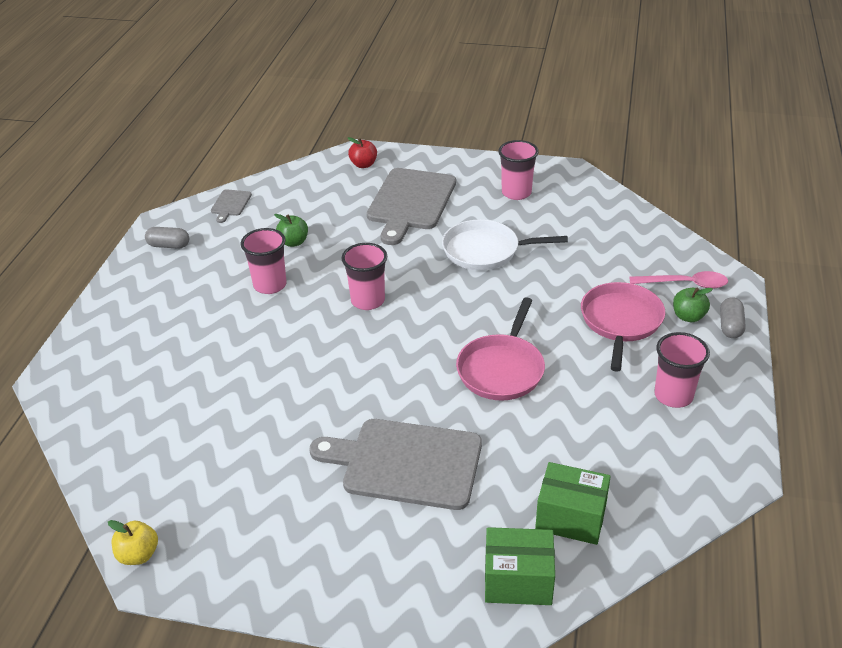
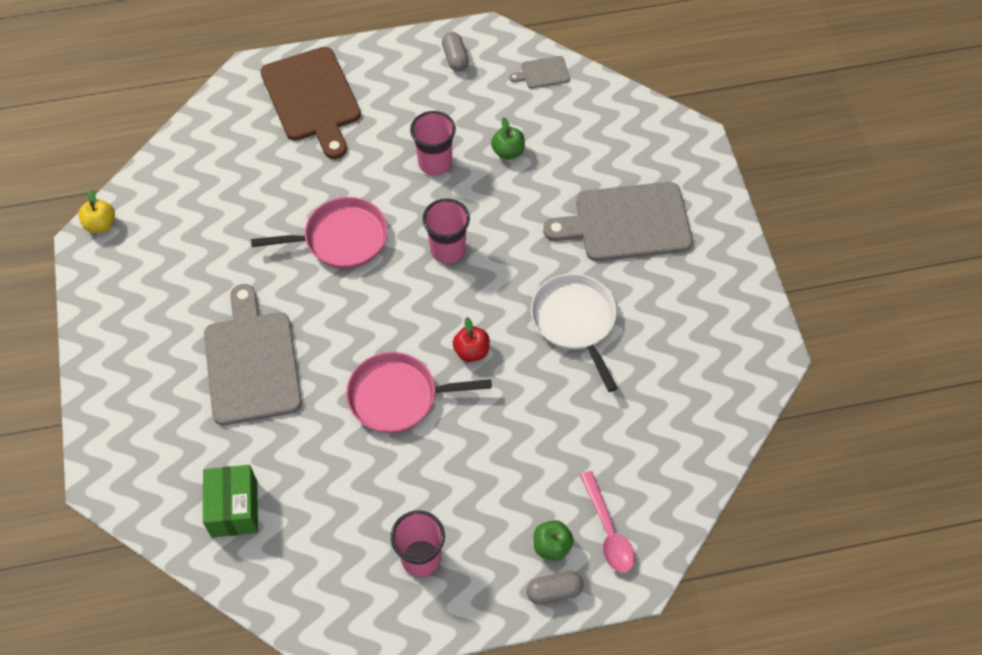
camera: 65 degrees right, 20 degrees up
(127, 343) = (312, 98): none -> brown cutting board
(363, 164) = (674, 153): red apple -> red apple (471, 351)
(516, 193) = (698, 315): pink cup -> none
(518, 580) = (156, 488): green box -> none
(621, 321) = (514, 482): pink pan -> pink pan (341, 238)

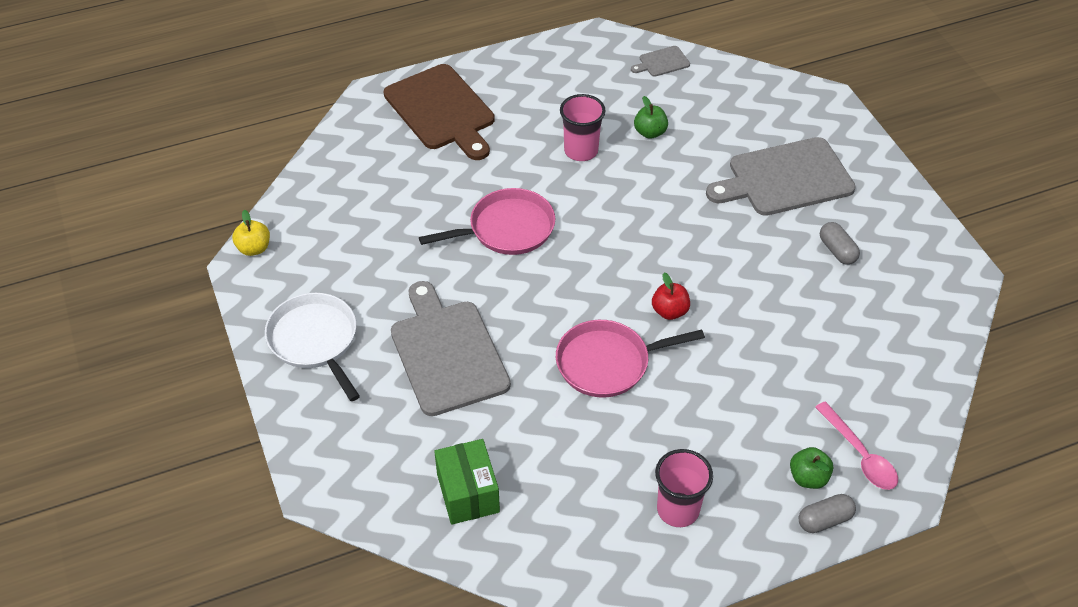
camera: 10 degrees left, 10 degrees down
(448, 250) = (617, 225): pink cup -> none
(455, 58) = (573, 60): grey capsule -> grey capsule (837, 251)
(575, 321) = (763, 270): white pan -> white pan (315, 340)

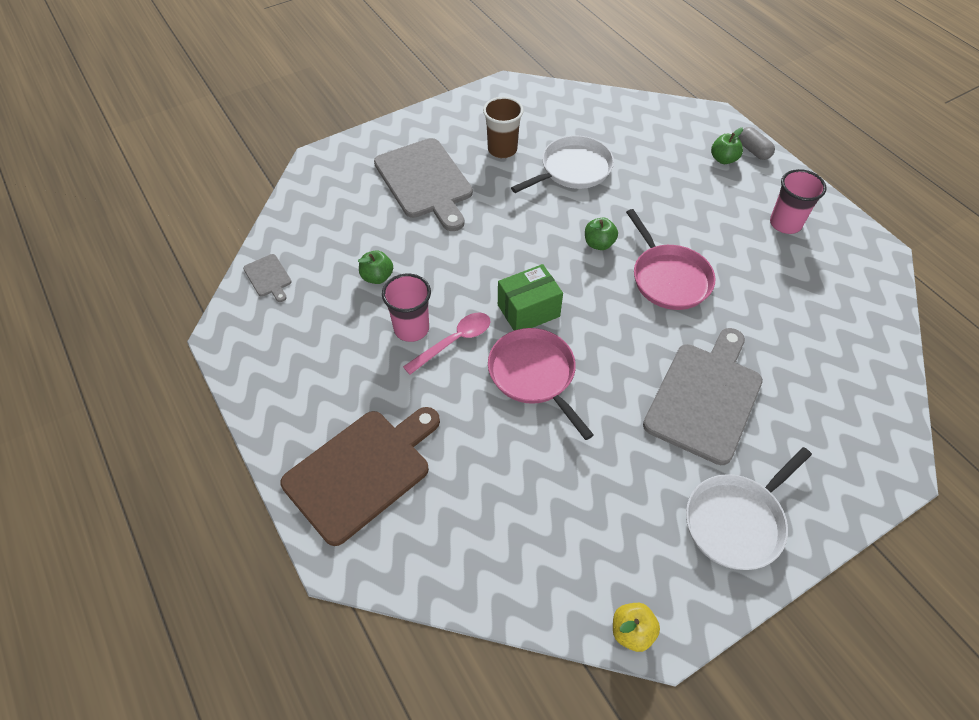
camera: 100 degrees left, 5 degrees up
(447, 353) = (705, 397): grey cutting board -> grey cutting board turned 150 degrees clockwise
(468, 493) = (840, 354): green box -> green box (528, 310)
(669, 311) = (599, 244): red apple -> green apple
(797, 311) = (573, 169): none -> white pan
(837, 251) = (502, 150): grey capsule -> brown cup
(860, 455) = (692, 135): pink spoon -> pink spoon (454, 341)

